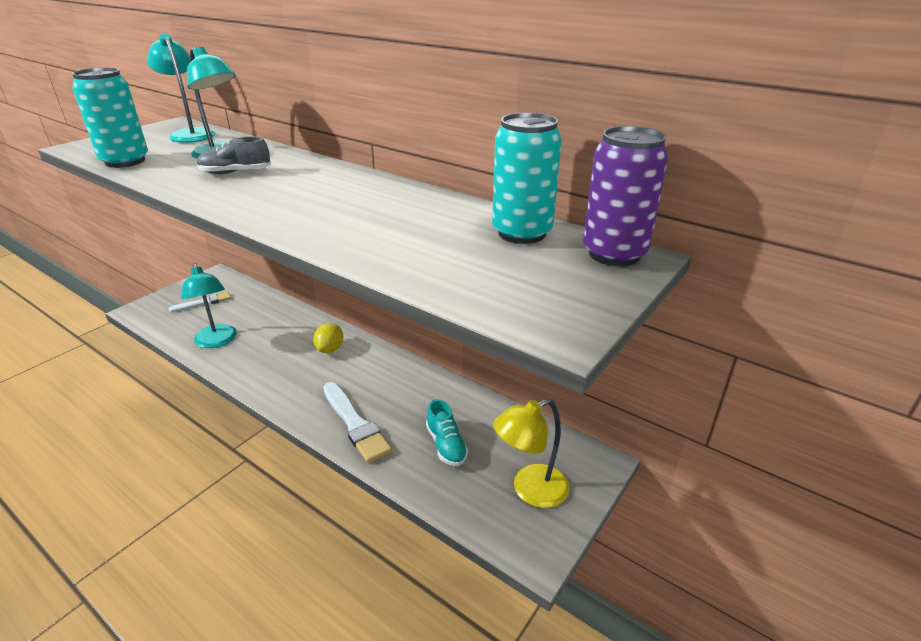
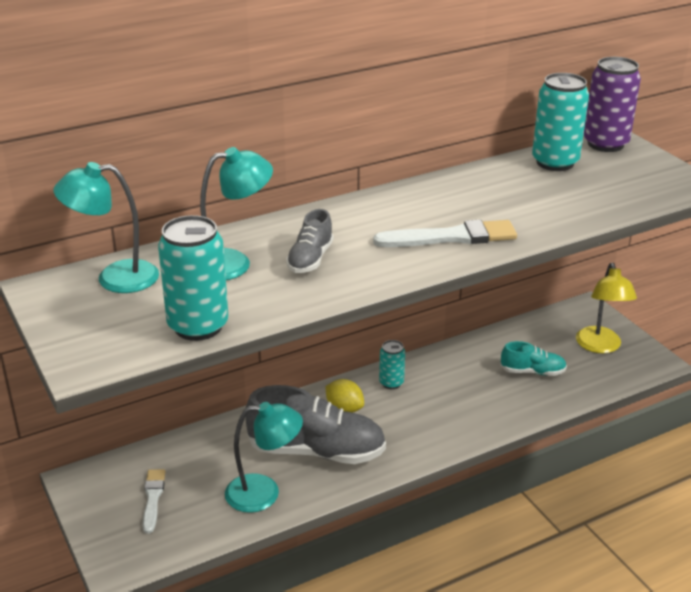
camera: 65 degrees left, 0 degrees up
(271, 350) = (316, 451): none -> grey shoe
(355, 424) = (478, 415): white brush -> white brush (451, 237)
(377, 363) = (391, 383): none -> turquoise can

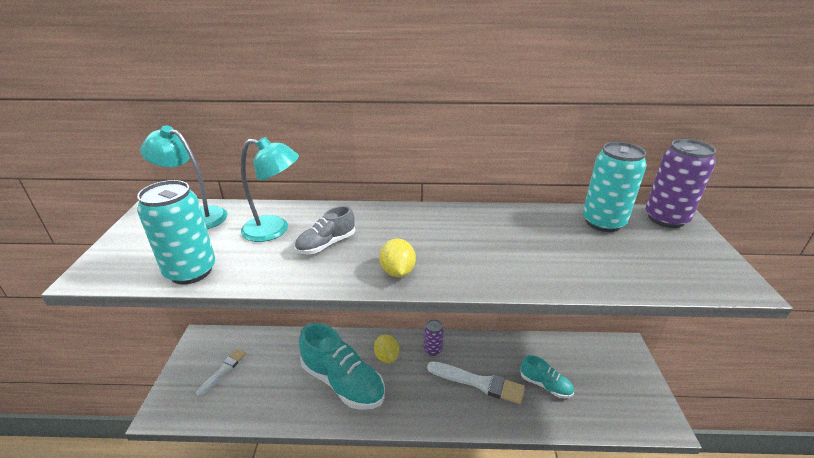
camera: 30 degrees right, 0 degrees up
(264, 493) = (284, 400): turquoise lamp -> none
(316, 451) = (343, 382): grey shoe -> turquoise shoe
(391, 383) = (433, 349): turquoise can -> purple can
(411, 260) = (397, 272): none -> yellow lemon
(451, 237) = (450, 262): white brush -> white brush (479, 383)
(600, 346) = (618, 386): yellow lamp -> none

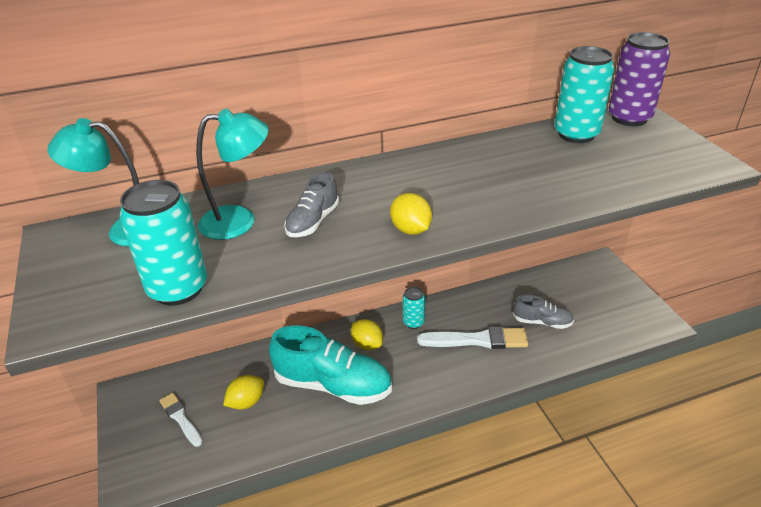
camera: 20 degrees left, 5 degrees up
(223, 370) = (180, 418): white brush -> white brush turned 45 degrees counterclockwise
(274, 374) = (246, 402): none -> yellow lemon
(433, 349) = (413, 322): purple can -> turquoise can
(545, 385) = (542, 322): turquoise shoe -> grey shoe

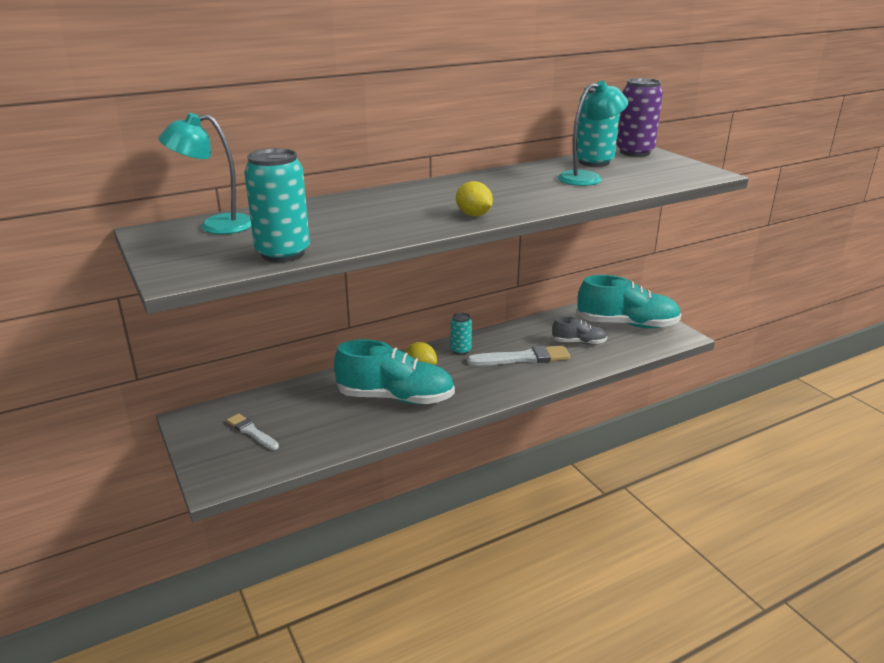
camera: 10 degrees left, 10 degrees down
(239, 221) = (320, 217): turquoise lamp -> turquoise lamp (588, 178)
(246, 402) = (314, 416): yellow lemon -> none
(313, 222) = (386, 214): grey shoe -> none
(600, 299) = (627, 324): none -> turquoise shoe

